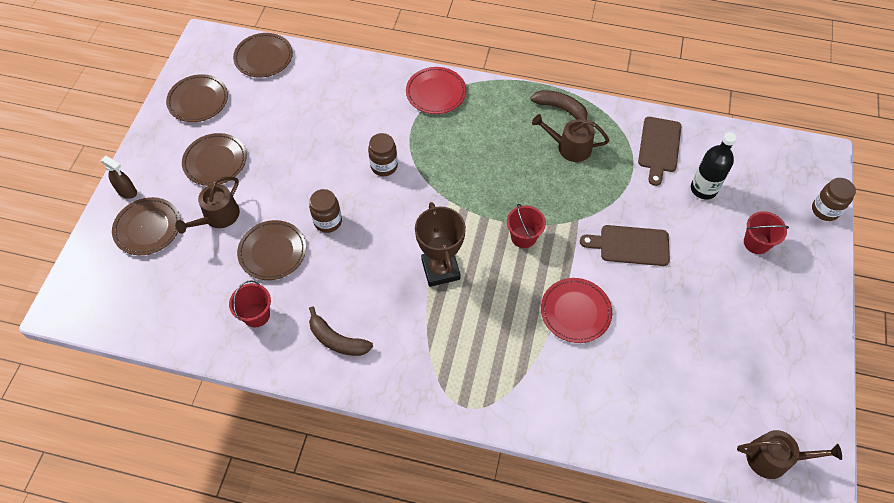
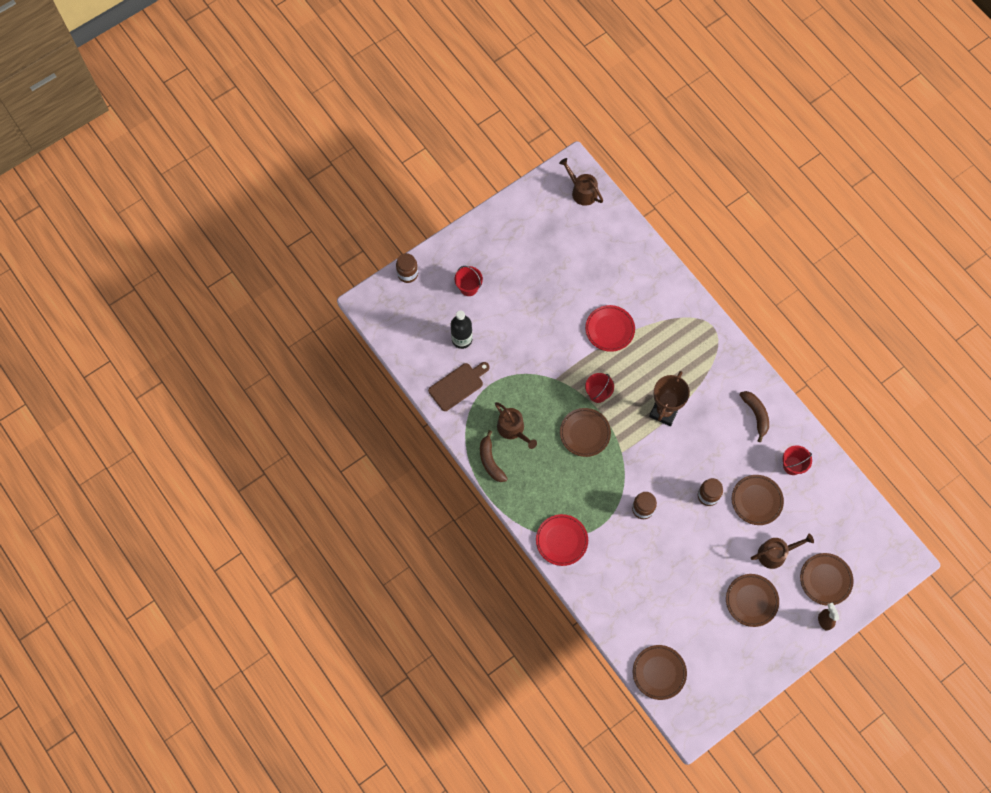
camera: 140 degrees left, 10 degrees up
(198, 101) = (732, 667): brown plate -> brown plate (585, 433)
(630, 245) = (541, 341): brown cutting board -> none

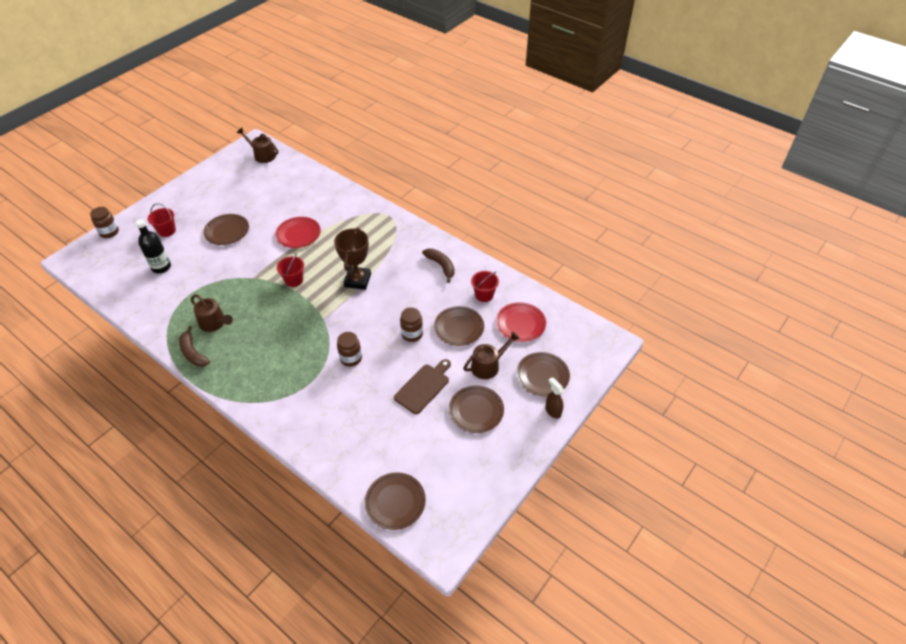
camera: 15 degrees left, 20 degrees down
(458, 385) = (158, 301): brown cutting board -> brown cutting board (423, 387)
(561, 540) = (272, 403): red plate -> red plate (520, 324)
(585, 433) = (285, 311): brown plate -> brown plate (227, 231)

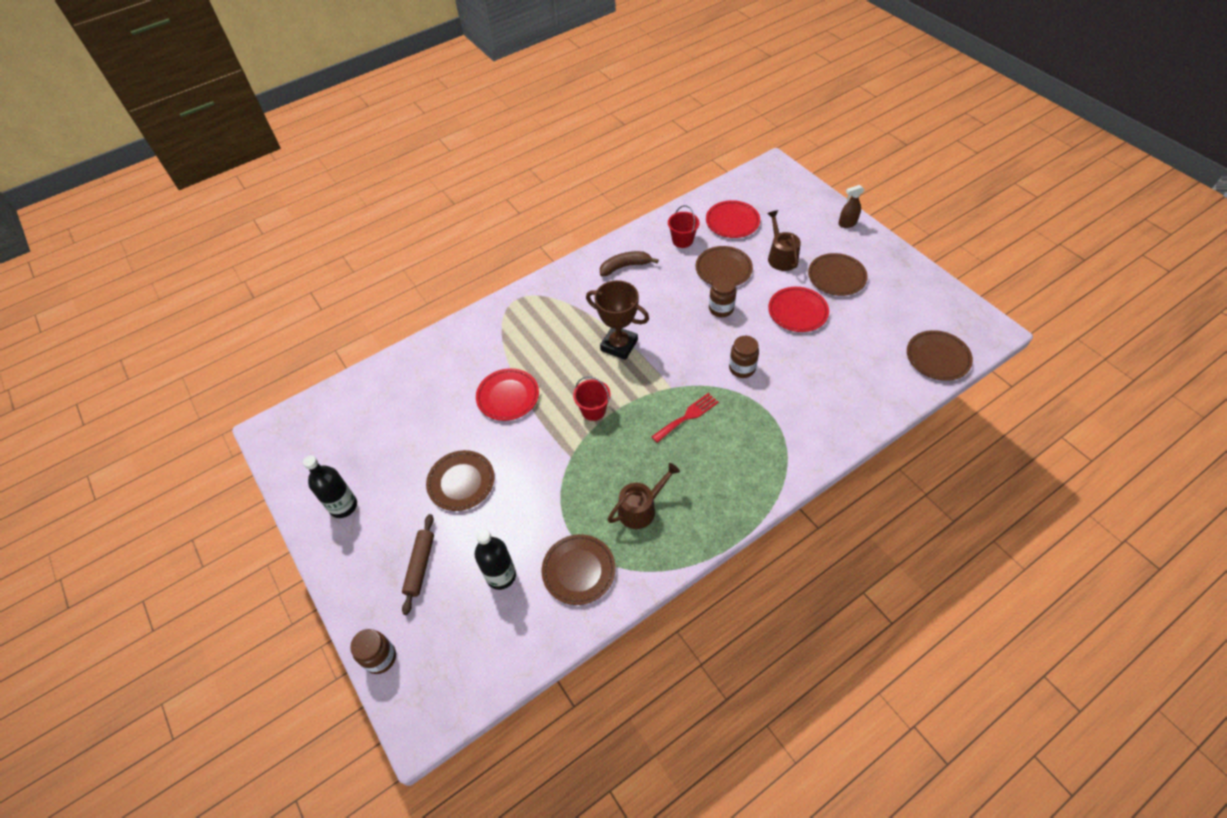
camera: 70 degrees left, 5 degrees up
(167, 231) = (420, 566): red bucket -> brown rolling pin
(193, 352) = (687, 537): brown banana -> none
(205, 188) = (343, 506): none -> black bottle
(262, 155) = (308, 423): brown watering can -> none
(297, 333) = (687, 416): none -> red fork
(423, 387) = (797, 312): brown cutting board -> red plate
(542, 376) = (803, 221): brown plate -> brown plate (579, 571)

